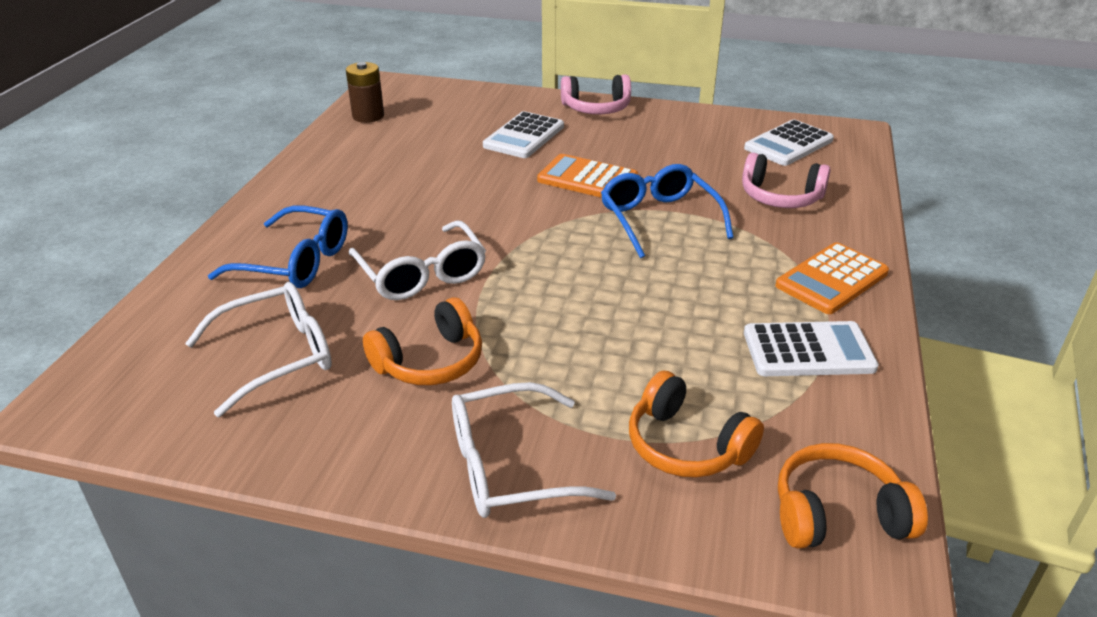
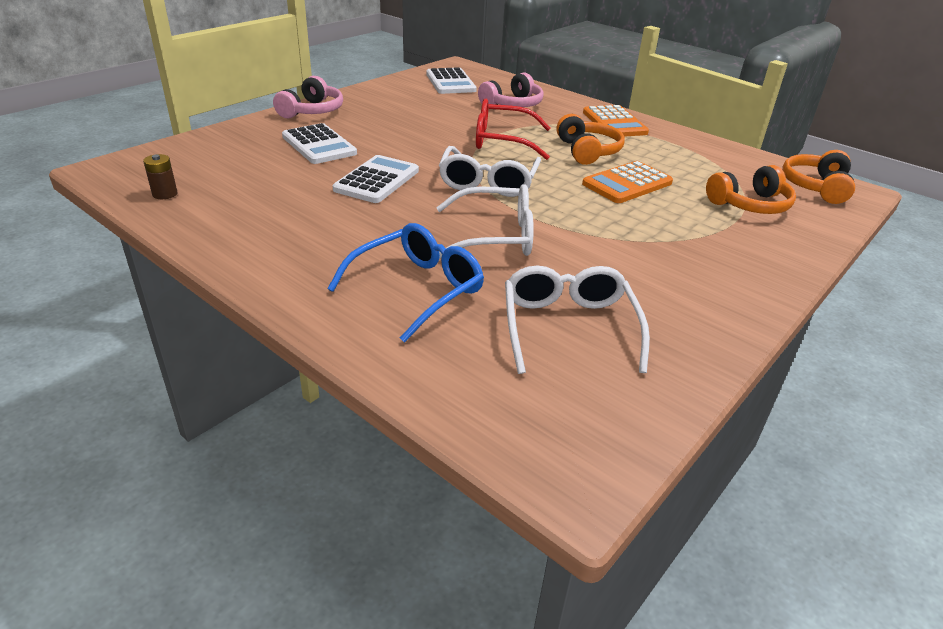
camera: 65 degrees left, 0 degrees up
(368, 116) = (165, 194): brown battery -> brown battery, size x0.65
(430, 361) = (620, 261): orange headphones -> orange headphones (587, 151)
(510, 467) = (752, 261): white glasses -> white glasses (488, 182)
(587, 179) = (420, 144): orange calculator -> orange calculator (627, 183)
(659, 219) = (502, 141): blue glasses -> red glasses
(808, 351) = (679, 150): white calculator -> white calculator (377, 180)

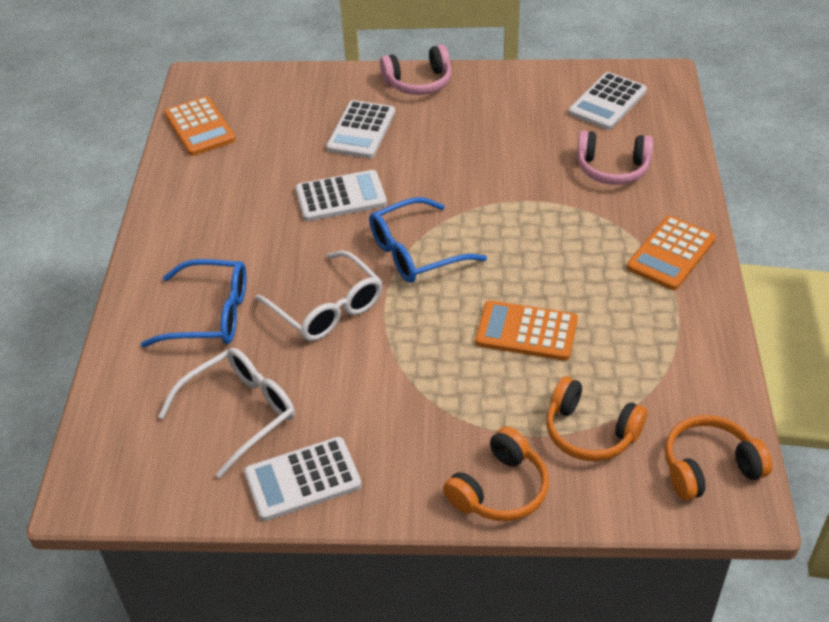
camera: 55 degrees right, 10 degrees up
(165, 194) = (199, 127): brown battery -> orange calculator
(488, 182) = (415, 252): white glasses -> blue glasses
(502, 141) = (513, 212): red glasses -> none
(587, 151) = (566, 272): orange headphones -> orange headphones (500, 489)
(689, 330) = (303, 479): none -> white calculator

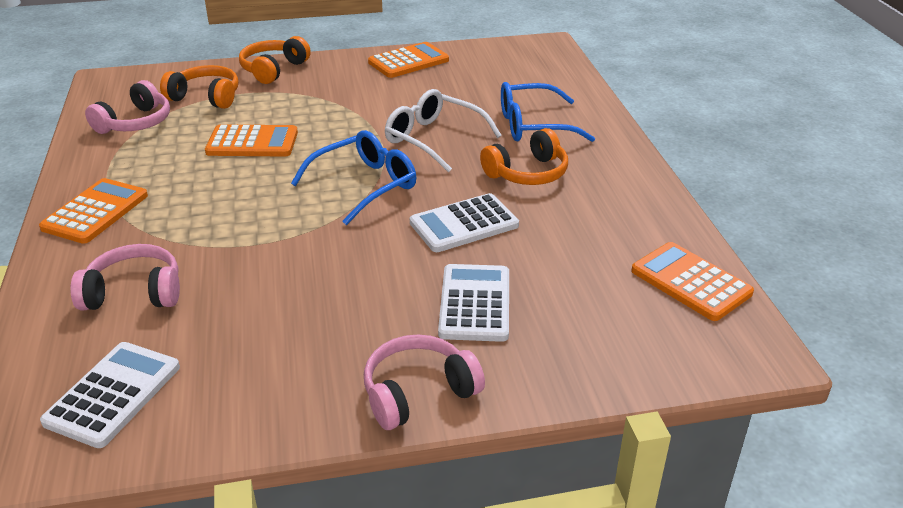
camera: 165 degrees right, 10 degrees down
(240, 413) = (470, 82): white glasses -> none
(303, 479) = (408, 61): white calculator -> orange calculator
(670, 389) = (135, 123): none -> pink headphones
(709, 467) = (122, 91): orange headphones -> orange headphones (527, 173)

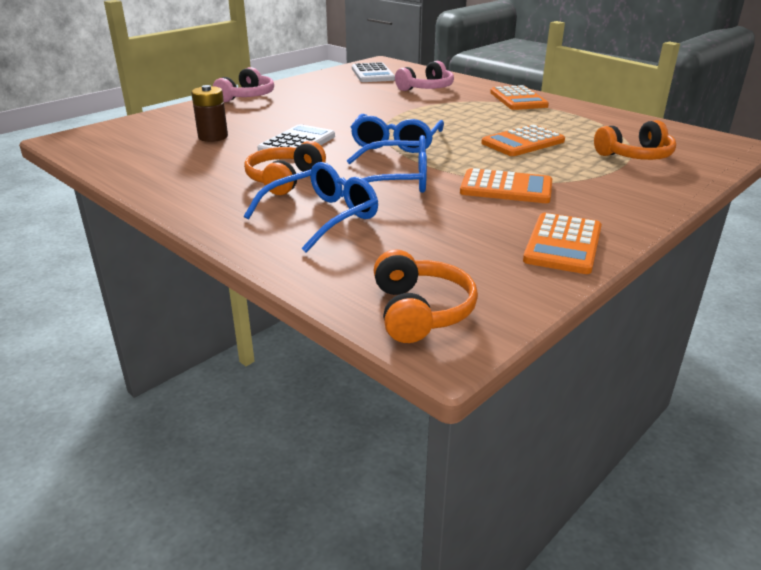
camera: 145 degrees right, 5 degrees down
(135, 123) = (625, 130): pink headphones -> none
(273, 69) = (656, 191): orange headphones -> orange headphones (420, 311)
(433, 139) = (397, 180): white glasses -> blue glasses
(475, 303) = (250, 120): white calculator -> none
(551, 277) = (213, 137): none -> brown battery
(690, 282) = (114, 155): orange calculator -> orange calculator (506, 188)

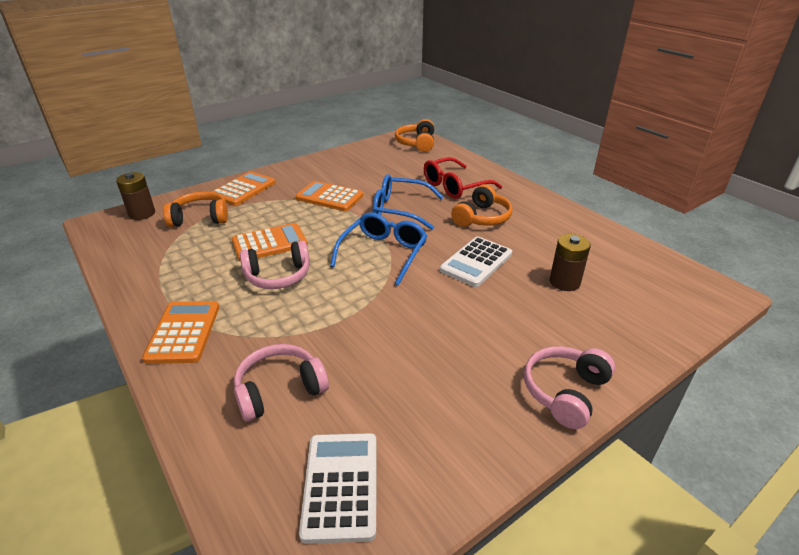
camera: 170 degrees left, 5 degrees up
(322, 217) = (455, 186): blue glasses -> red glasses
(484, 124) = (278, 276): none -> pink headphones
(563, 244) = (332, 162): orange calculator -> orange calculator (243, 189)
(711, 155) = (142, 214): none -> brown battery

